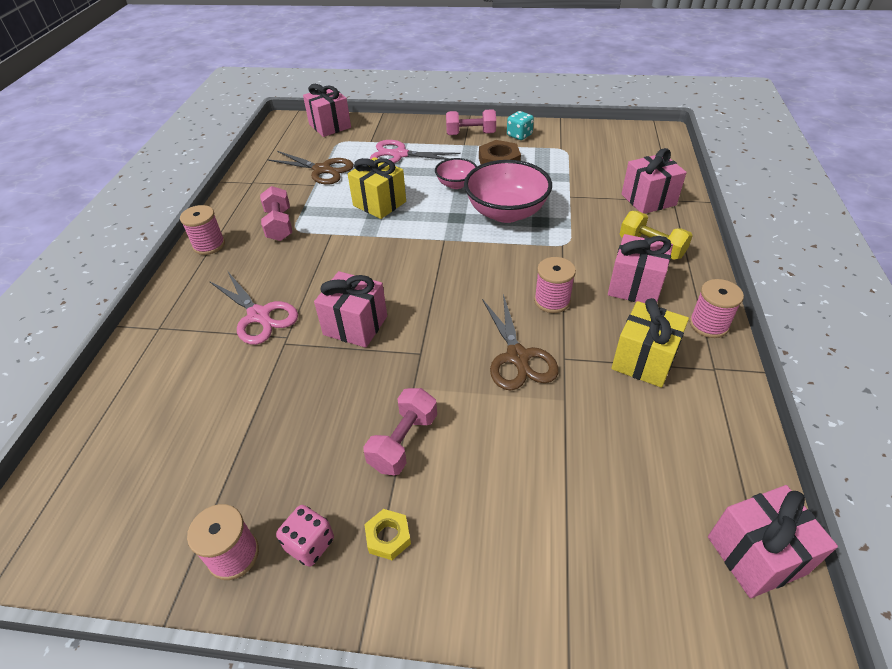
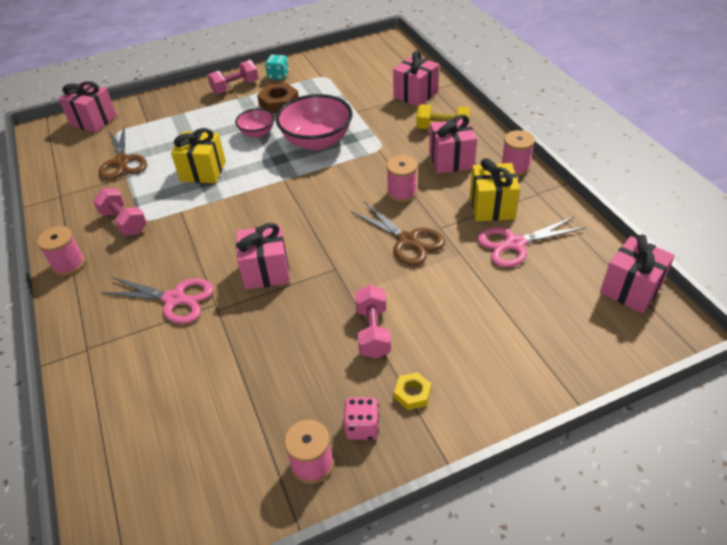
camera: 30 degrees left, 0 degrees up
(322, 170) = (122, 161): brown scissors -> brown scissors turned 75 degrees clockwise
(399, 155) = (185, 125): pink scissors -> pink scissors (515, 244)

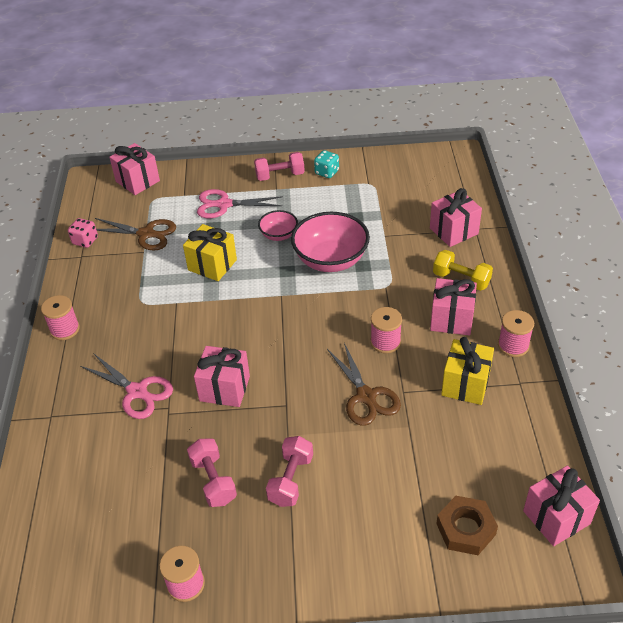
camera: 20 degrees right, 0 degrees up
(122, 161) = (146, 234): brown scissors -> brown scissors turned 75 degrees counterclockwise
(124, 222) = (124, 300): pink dumbbell -> pink dumbbell (213, 481)
(279, 103) = (313, 205): brown nut -> brown nut (466, 529)
(362, 427) = (240, 566): pink dice -> pink dice (85, 241)
(412, 394) = (297, 551): yellow nut -> none
(515, 244) = (467, 432): pink scissors -> pink scissors (224, 204)

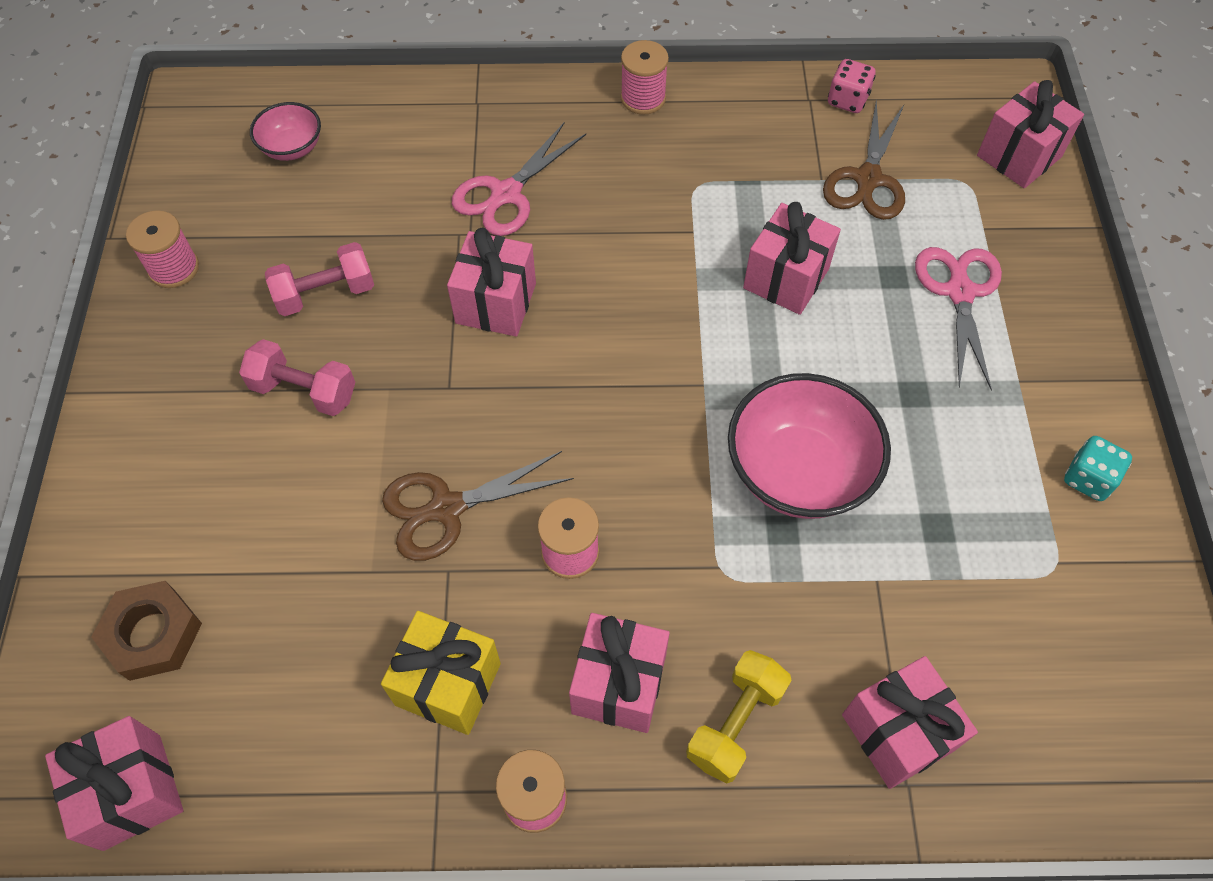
camera: 90 degrees right, 15 degrees up
(212, 265) = (786, 278): yellow gift -> pink gift
(279, 235) = (872, 383): pink bowl -> pink bowl (292, 148)
(280, 176) = (1064, 388): pink dumbbell -> none

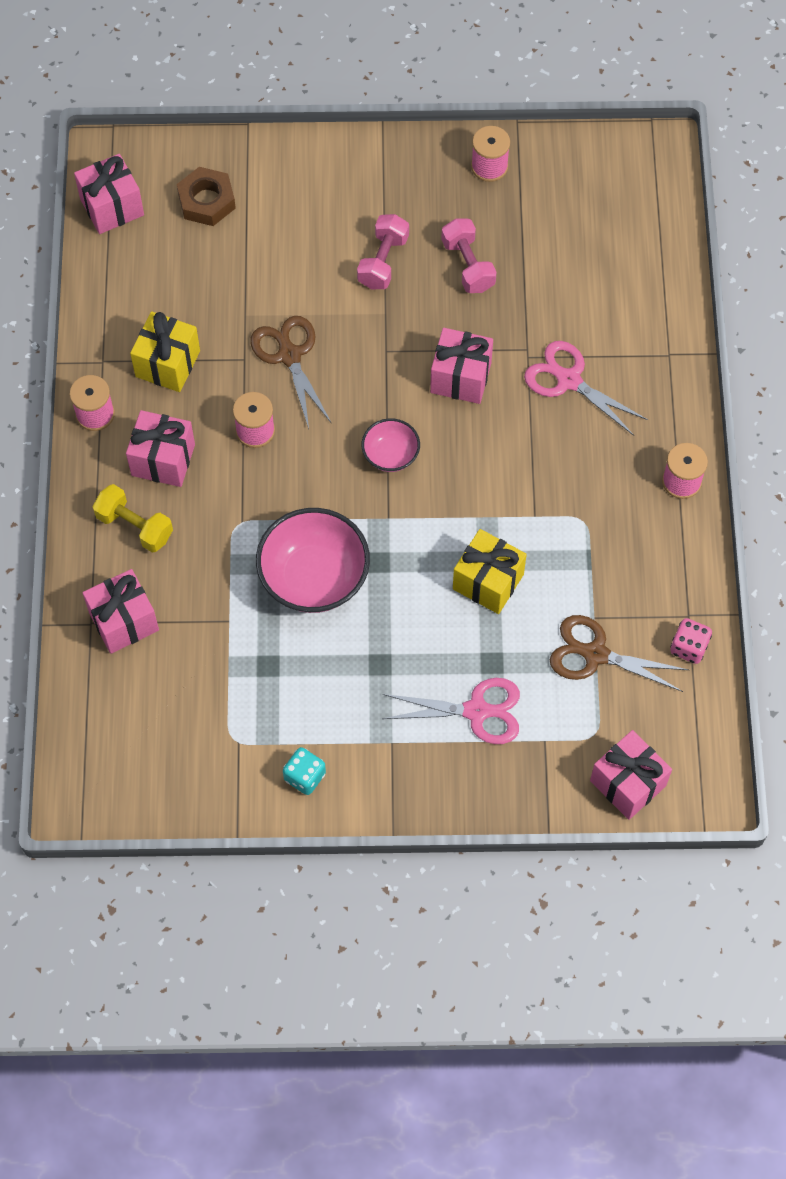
camera: 90 degrees right, 5 degrees up
(292, 148) = (611, 227): pink bowl -> pink bowl (390, 455)
(786, 278) = (488, 581): pink gift -> yellow gift

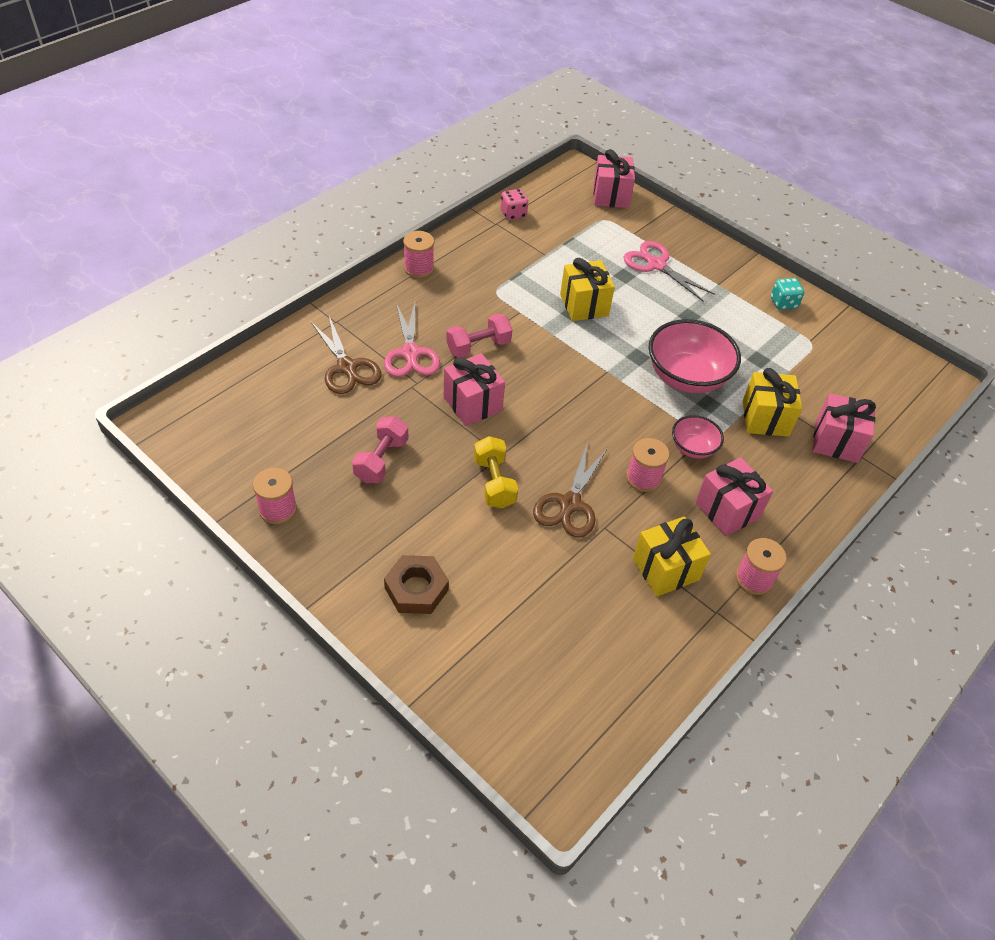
camera: 140 degrees left, 15 degrees down
(112, 207) = (596, 736): pink gift -> none
(135, 526) = (783, 486): yellow dumbbell -> yellow dumbbell (494, 482)
(206, 201) = (512, 669): brown nut -> brown nut (416, 589)
(206, 592) = (765, 418): none -> yellow gift
(383, 261) = (433, 510): pink dumbbell -> pink dumbbell (478, 346)
(390, 455) = (568, 399): pink bowl -> pink bowl (693, 448)
(595, 654) = (564, 242): brown scissors -> brown scissors (347, 367)

